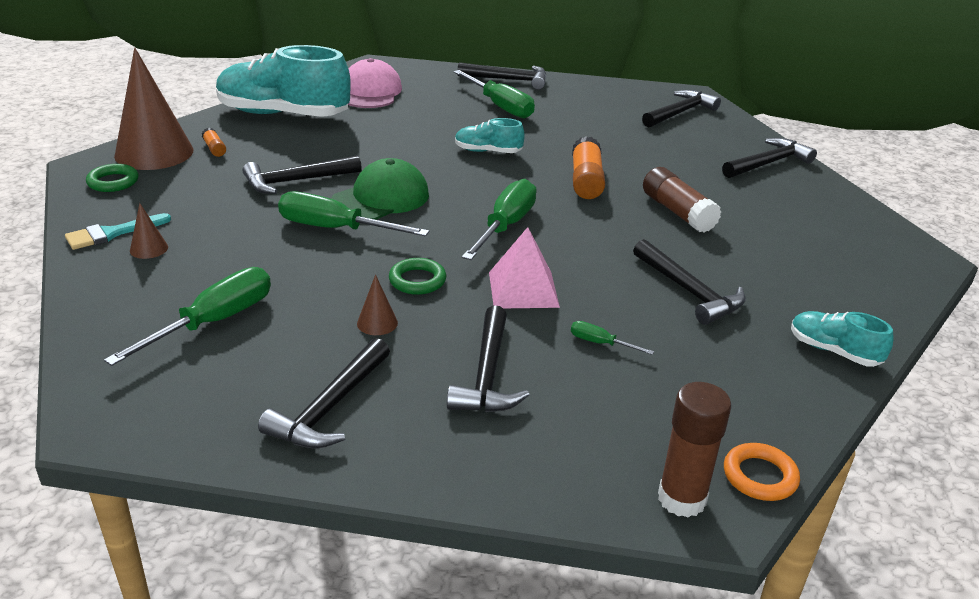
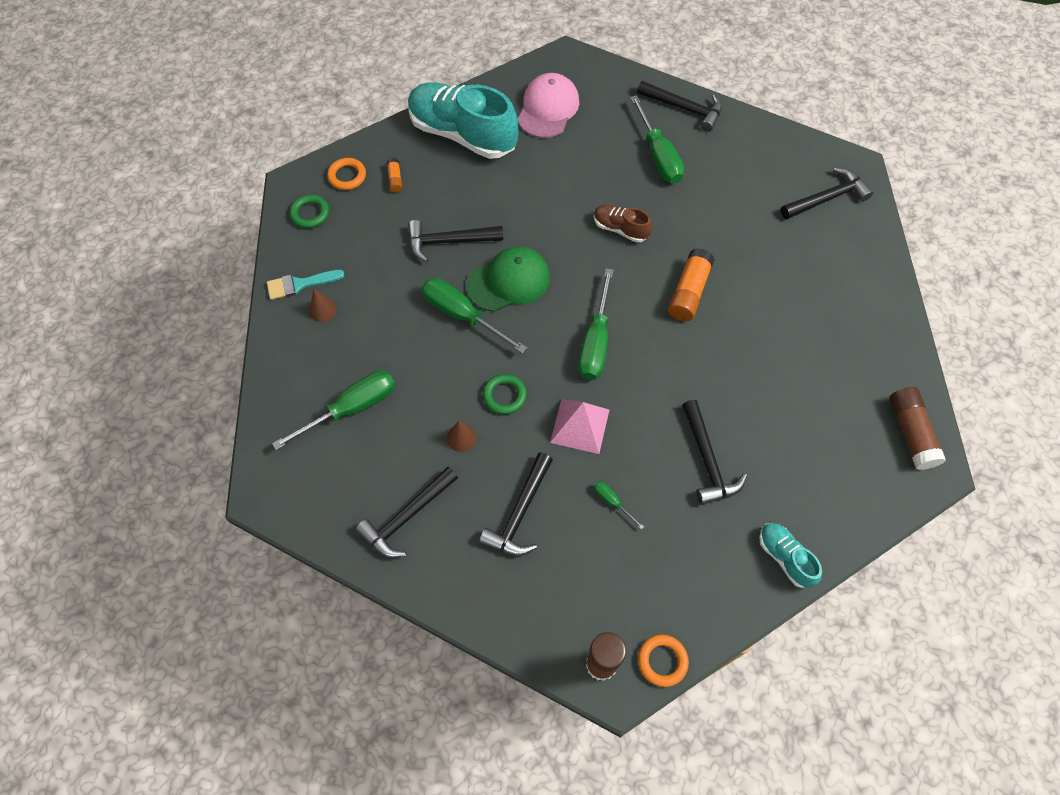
camera: 20 degrees right, 30 degrees up
(154, 153) = (347, 176): brown cone -> orange ring
(488, 151) = (620, 229): turquoise shoe -> brown shoe
(505, 226) = (595, 342): green screwdriver -> green screwdriver turned 150 degrees clockwise
(677, 212) = (748, 355): brown glue stick -> brown glue stick (910, 433)
(768, 163) = (869, 300): black hammer -> none

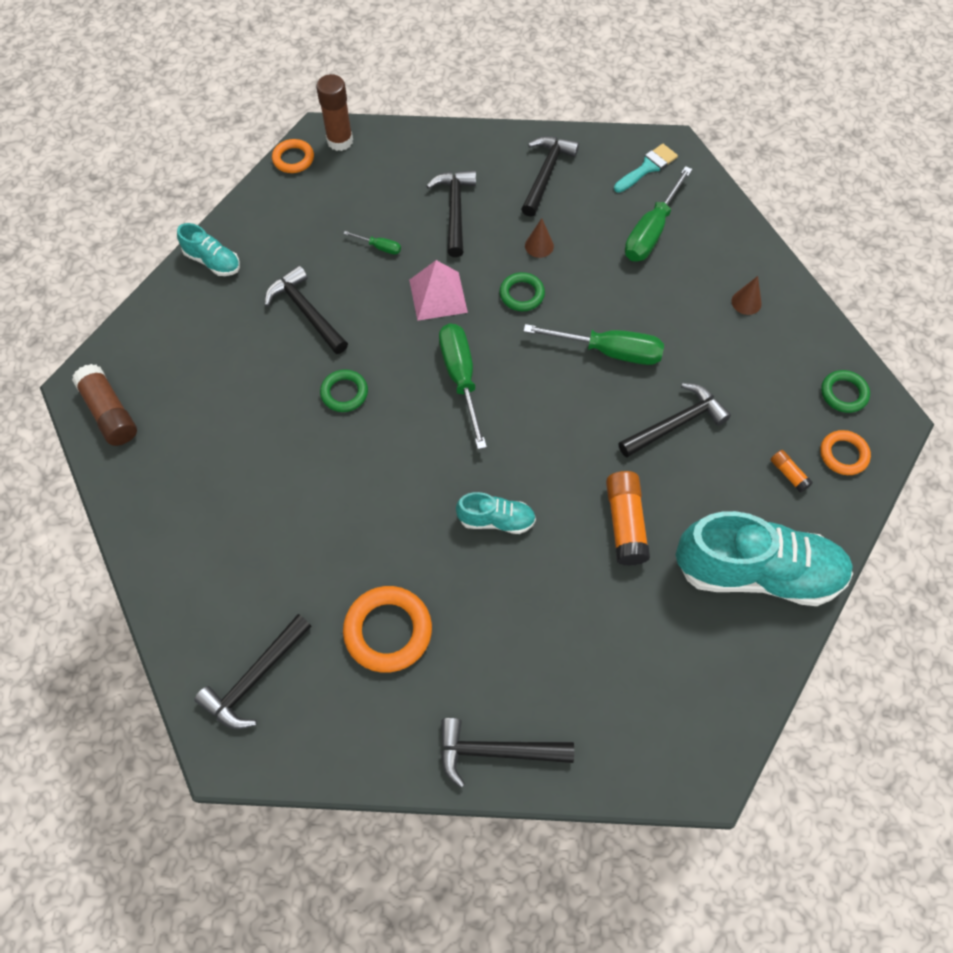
camera: 155 degrees right, 0 degrees up
(300, 284) = (788, 317): turquoise brush -> turquoise brush (647, 167)
(508, 281) = (585, 405): green cap -> none
(548, 108) = (677, 664): pink cap -> none
(620, 229) = (496, 520): brown shoe -> turquoise shoe
(658, 155) = (497, 650): green screwdriver -> none
(689, 292) = (385, 473): orange glue stick -> orange glue stick (625, 523)
(699, 369) = (344, 393): none -> green ring
(727, 192) = (388, 631): none -> orange ring

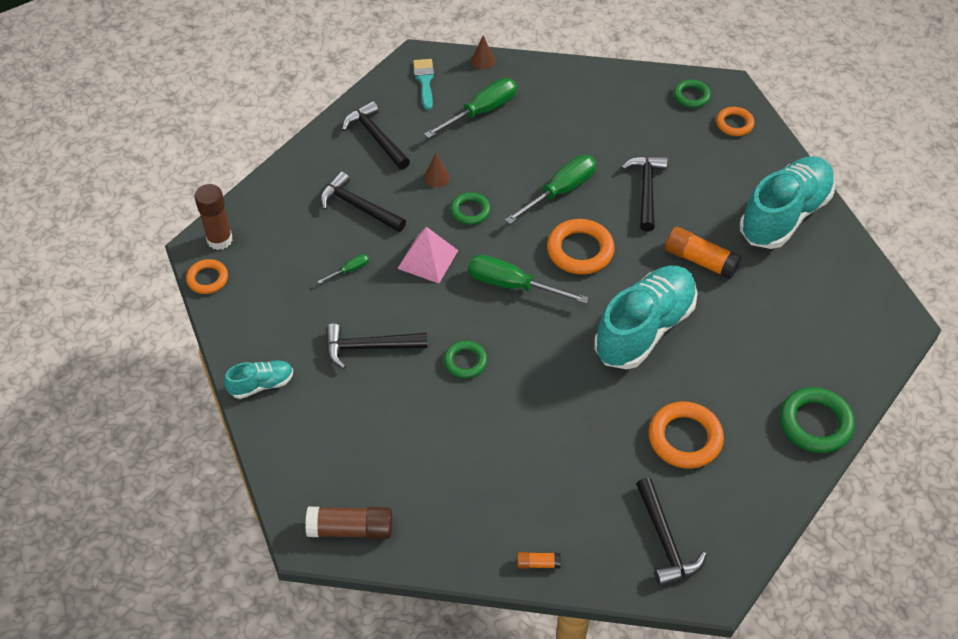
camera: 55 degrees left, 10 degrees down
(496, 520) = (644, 329): turquoise shoe -> turquoise shoe, size x2.12
(496, 751) = (815, 423): black hammer -> green ring
(549, 410) = (580, 250): none -> orange ring
(651, 231) = (481, 111): green screwdriver -> green screwdriver turned 105 degrees counterclockwise
(746, 302) = (583, 99): brown cone -> brown cone (483, 61)
(788, 474) = (727, 158): orange glue stick -> orange glue stick (538, 563)

